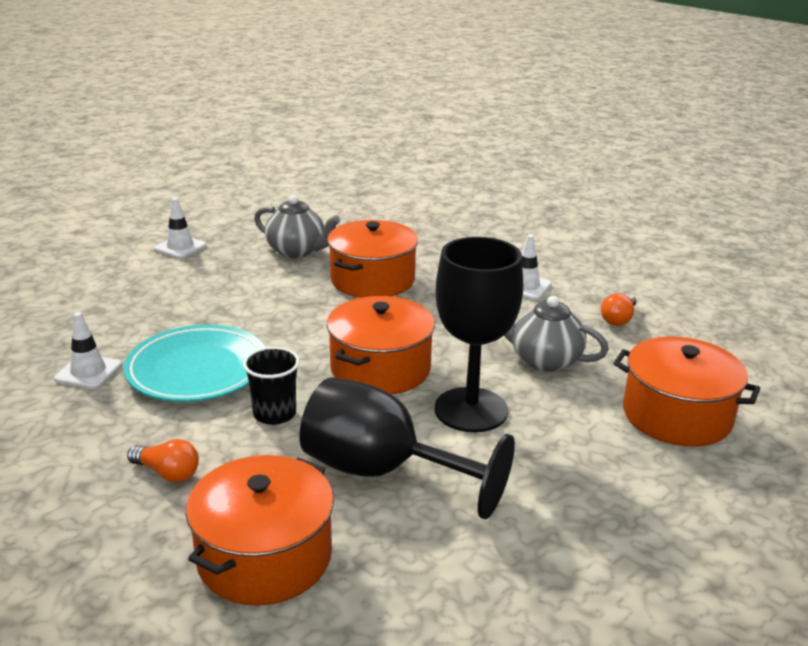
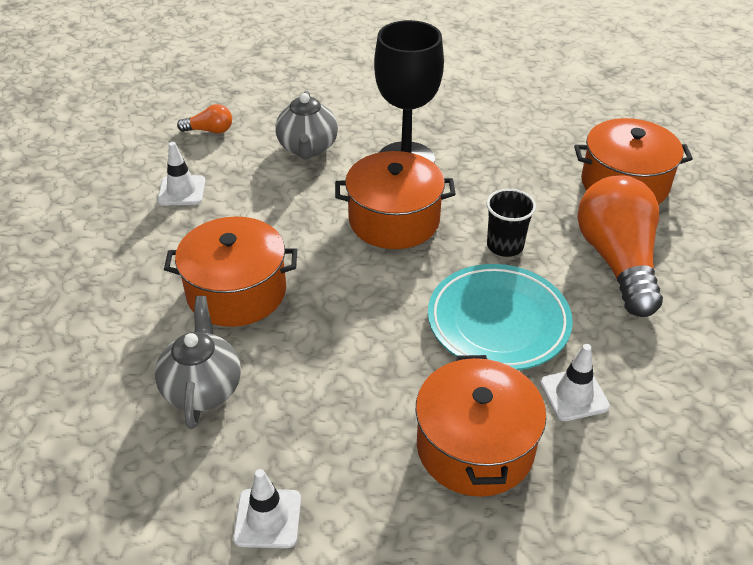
camera: 120 degrees left, 15 degrees up
(167, 473) = (617, 261): orange light bulb -> orange light bulb, size x2.30
(382, 472) = (509, 172): black goblet -> none
(677, 415) = (332, 84): orange pot -> orange pot (475, 447)

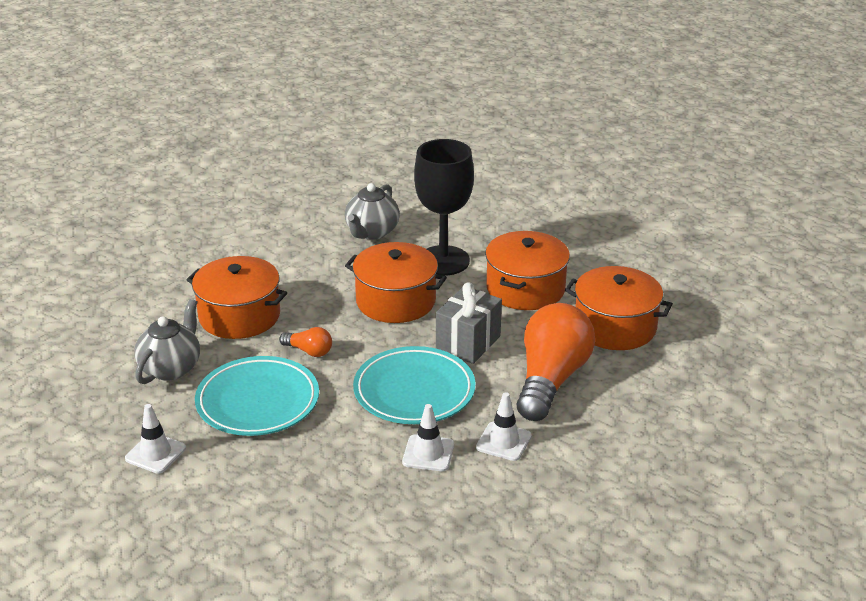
camera: 25 degrees right, 10 degrees down
(181, 191) = (252, 238): white traffic cone -> white traffic cone (503, 441)
(210, 130) = (306, 200): orange light bulb -> orange light bulb (309, 351)
(339, 397) = (258, 402): none -> turquoise plate
(475, 447) = (326, 460): orange pot -> orange pot (525, 289)
(505, 246) = (468, 343): black cup -> grey gift

